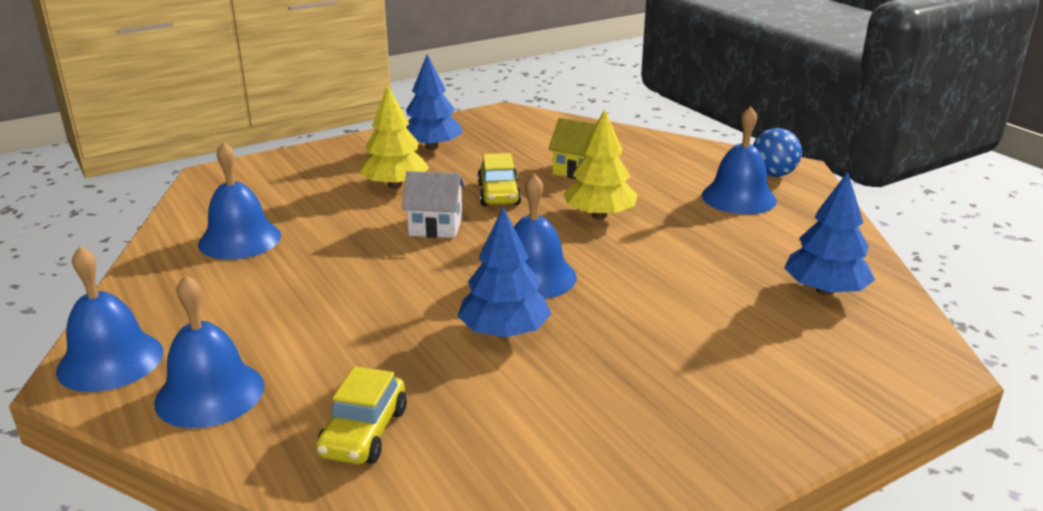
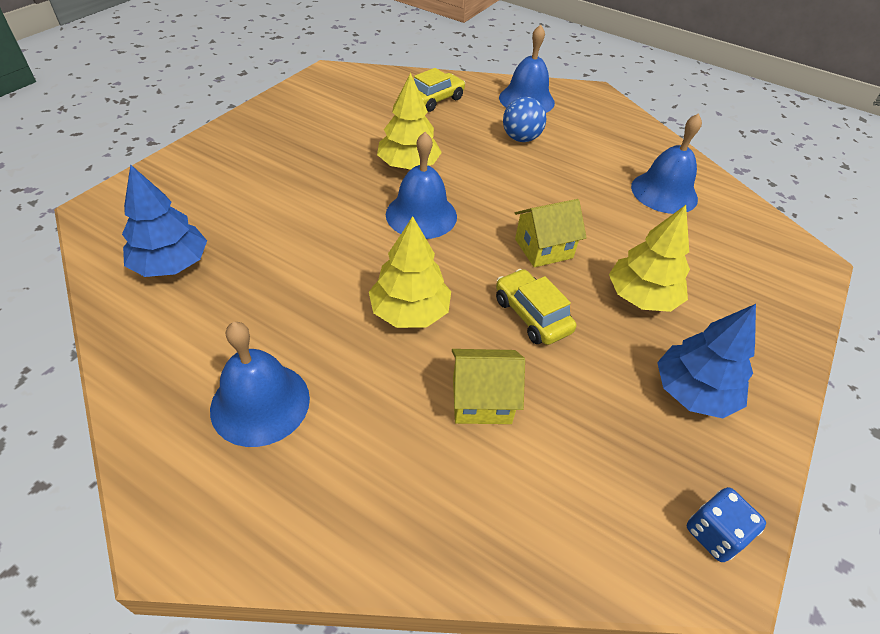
camera: 150 degrees right, 20 degrees up
(110, 361) = (596, 103): blue bell -> none
(363, 433) = (435, 100): yellow car -> yellow car turned 60 degrees clockwise
(436, 226) = (543, 248): white house -> yellow house
(494, 117) = (714, 533): none -> blue dice
(504, 332) = (408, 165): blue tree -> yellow tree
(773, 174) = (212, 492): blue ball -> blue ball (520, 138)

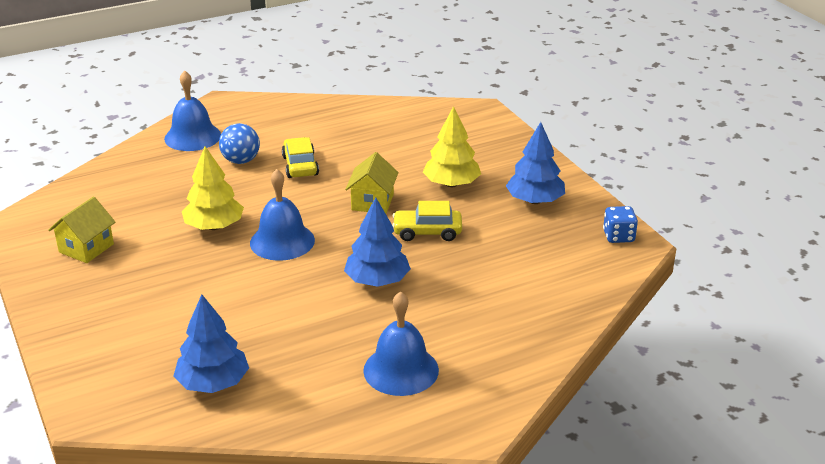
camera: 55 degrees left, 15 degrees down
(410, 312) = (377, 281): yellow tree -> blue tree
(435, 100) = (136, 180): yellow car -> yellow car (300, 166)
(481, 400) = (476, 278): yellow house -> yellow house (86, 248)
(664, 192) = (368, 129): blue bell -> none

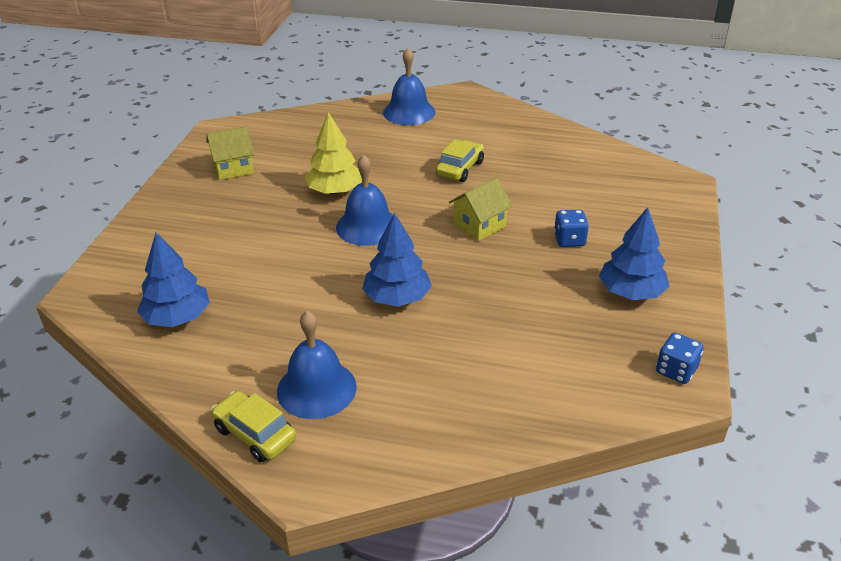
camera: 40 degrees right, 5 degrees up
(241, 161) = (420, 146): blue ball -> none
(427, 232) = (493, 274): yellow car -> yellow car (255, 434)
(451, 184) = (569, 240): yellow tree -> blue dice

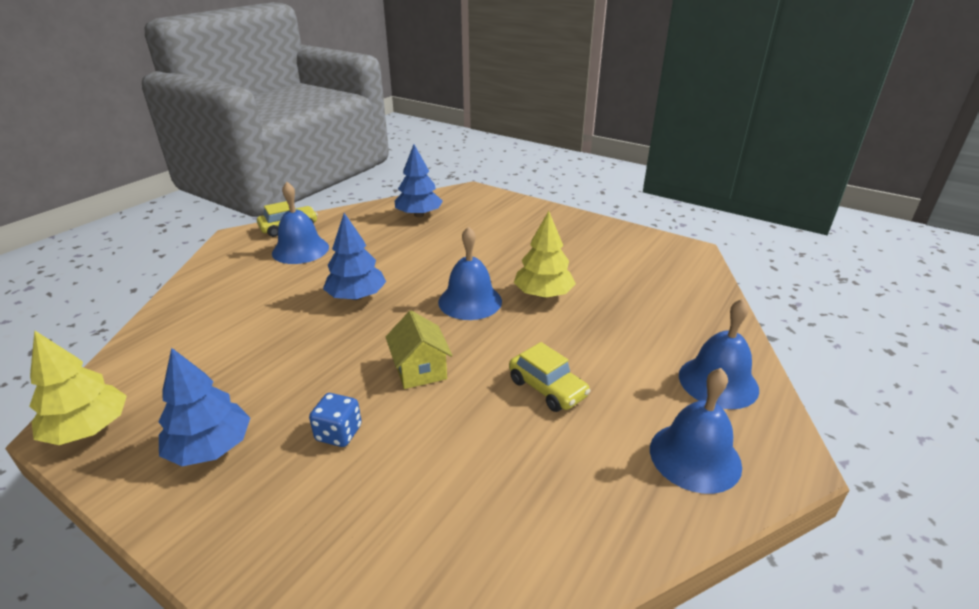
camera: 110 degrees right, 5 degrees down
(233, 168) = (610, 250): yellow house -> none
(483, 116) = (695, 456): none -> blue bell
(676, 370) = (88, 429): blue dice -> yellow tree

